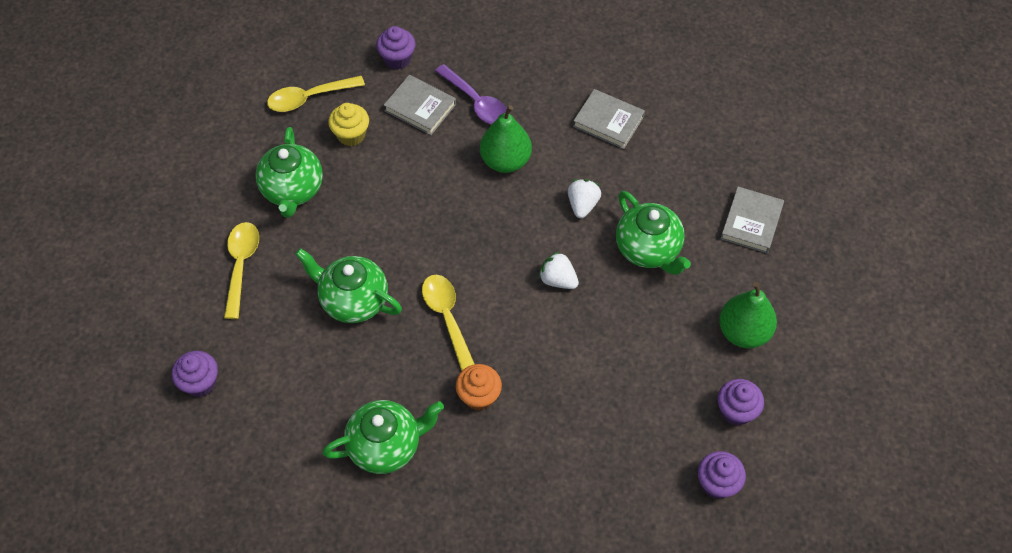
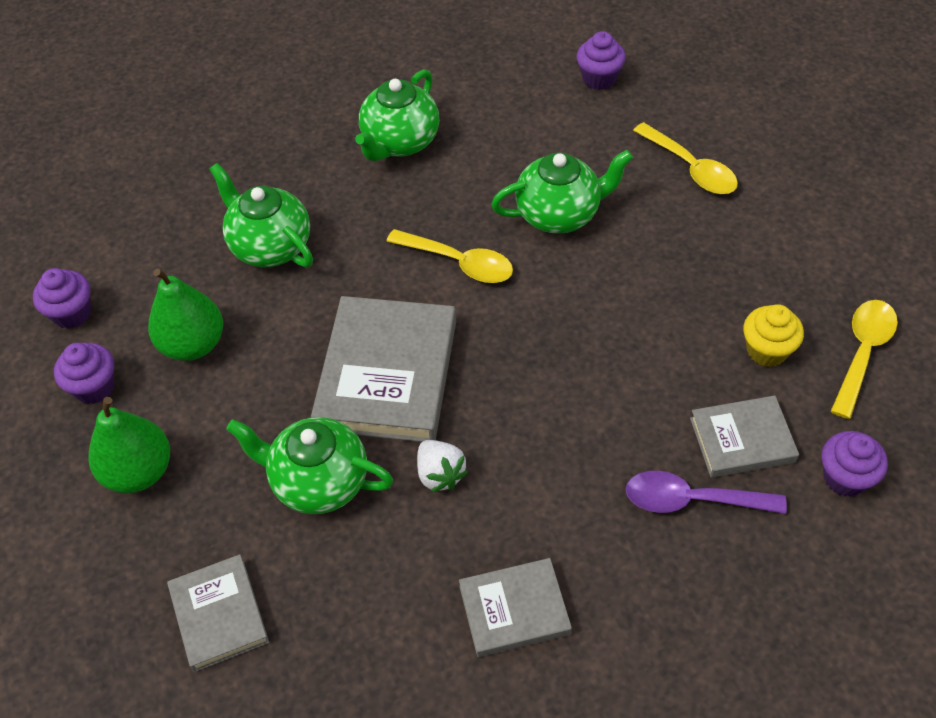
camera: 140 degrees right, 5 degrees down
(293, 190) = (741, 256): green teapot -> green teapot (270, 246)
(479, 396) = (360, 226): orange cupcake -> none
(505, 161) = (577, 456): green pear -> green pear (193, 344)
(558, 280) = (387, 374): white strawberry -> grey book

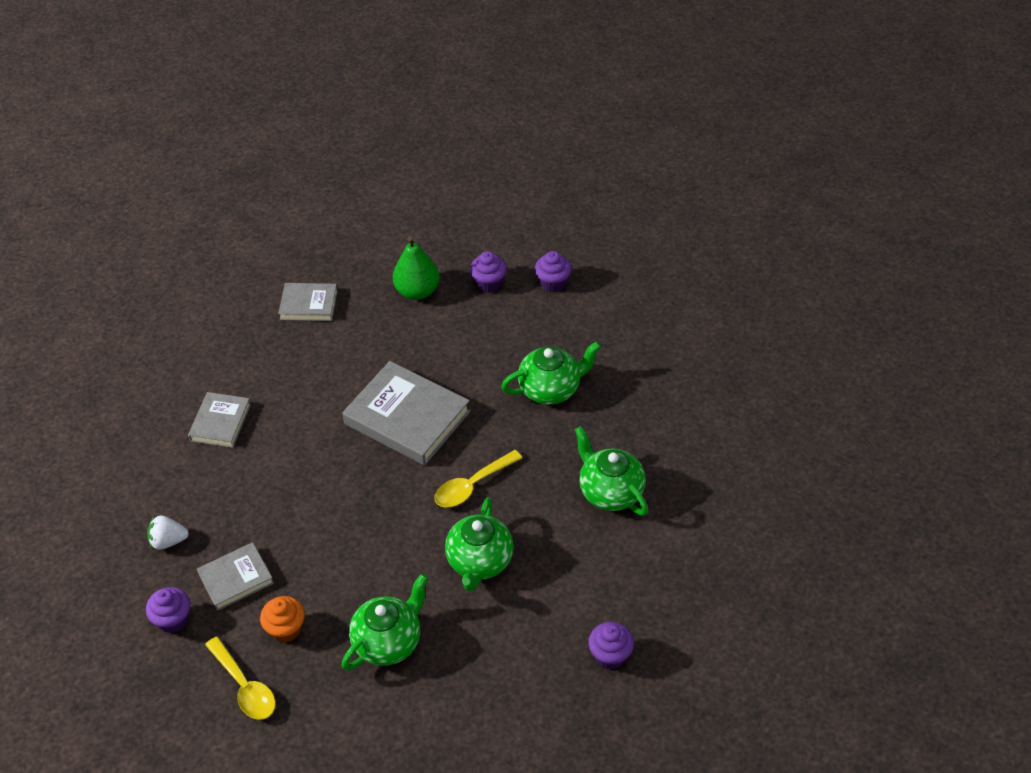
camera: 115 degrees right, 5 degrees down
(193, 344) = (492, 333): green pear -> none
(318, 482) = (356, 364): green teapot -> green teapot (388, 642)
(440, 474) = (322, 419): white strawberry -> white strawberry (168, 541)
(691, 168) = (473, 671): yellow spoon -> none
(691, 500) = (219, 532): purple spoon -> none
(742, 440) = (236, 579): grey book -> grey book turned 45 degrees clockwise
(766, 350) = (286, 629): yellow cupcake -> orange cupcake

